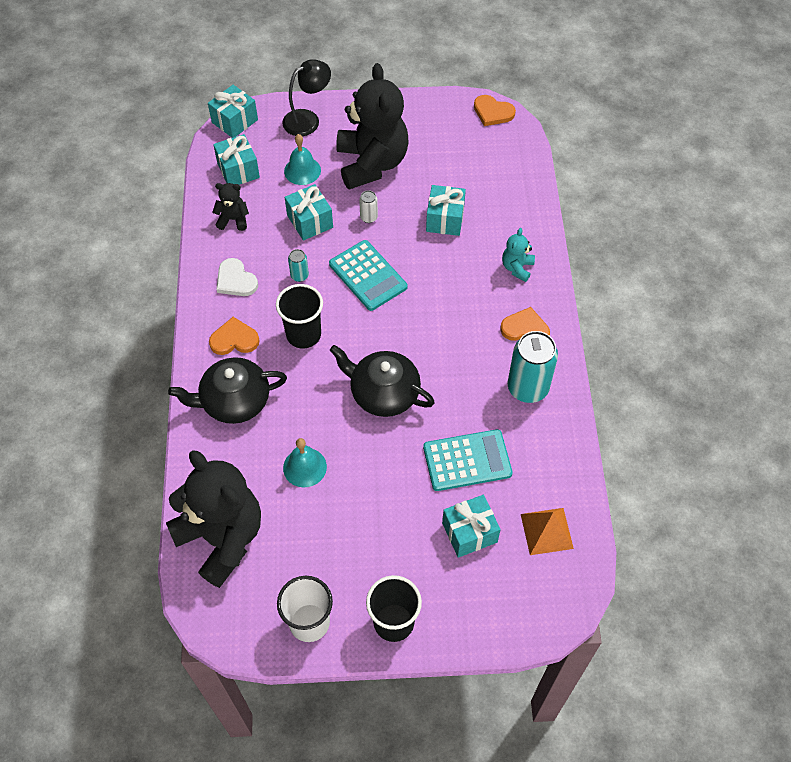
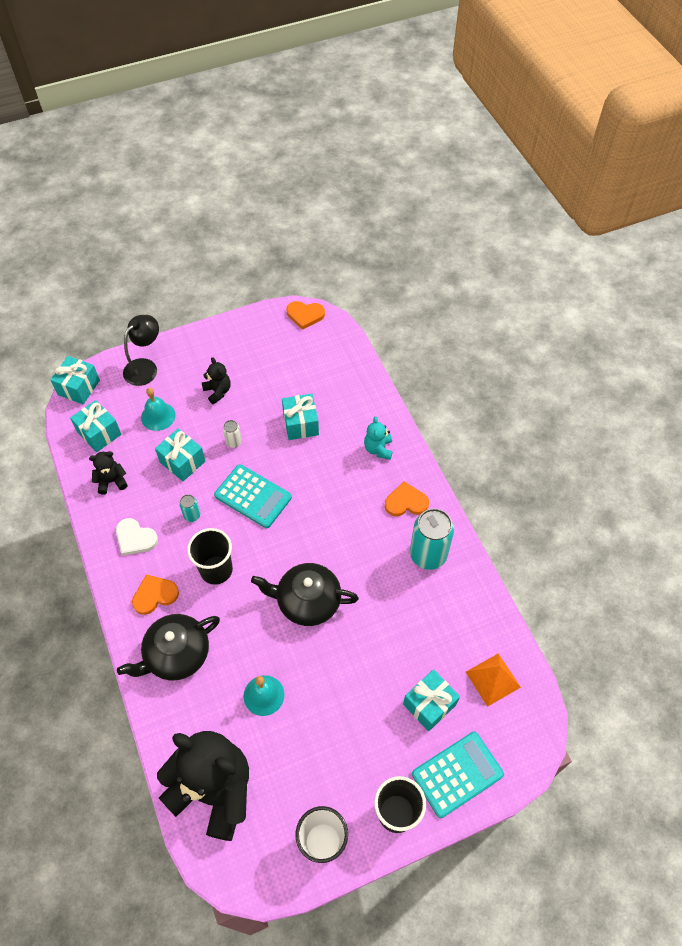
camera: 20 degrees left, 0 degrees up
(372, 163) = (218, 391): black teddy bear -> black teddy bear, size x0.43
(467, 460) = (402, 639): turquoise calculator -> turquoise calculator (457, 774)

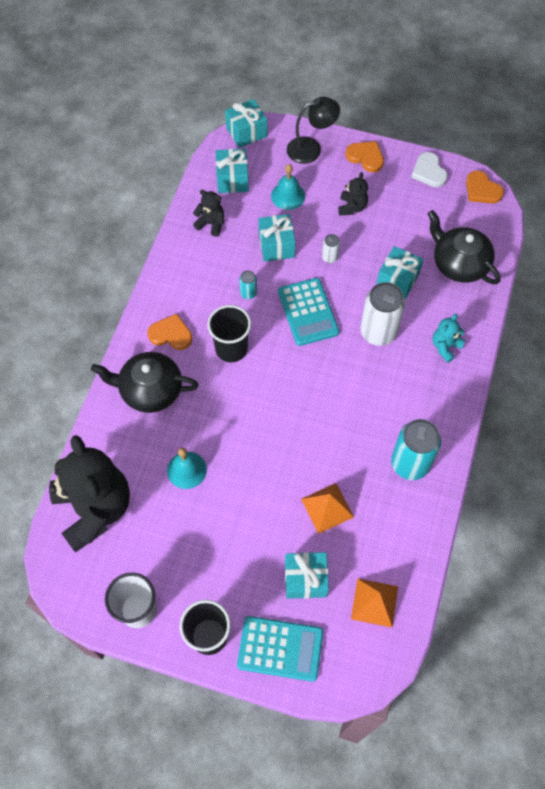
camera: 40 degrees right, 5 degrees up
(135, 538) = (192, 280): white heart -> white heart (429, 172)
(307, 601) = (280, 425): black teapot -> black teapot (459, 264)
(320, 473) = (378, 332): none -> white can
(398, 636) = (327, 507): none -> orange pyramid
(406, 502) = (430, 407): orange heart -> orange heart (365, 157)

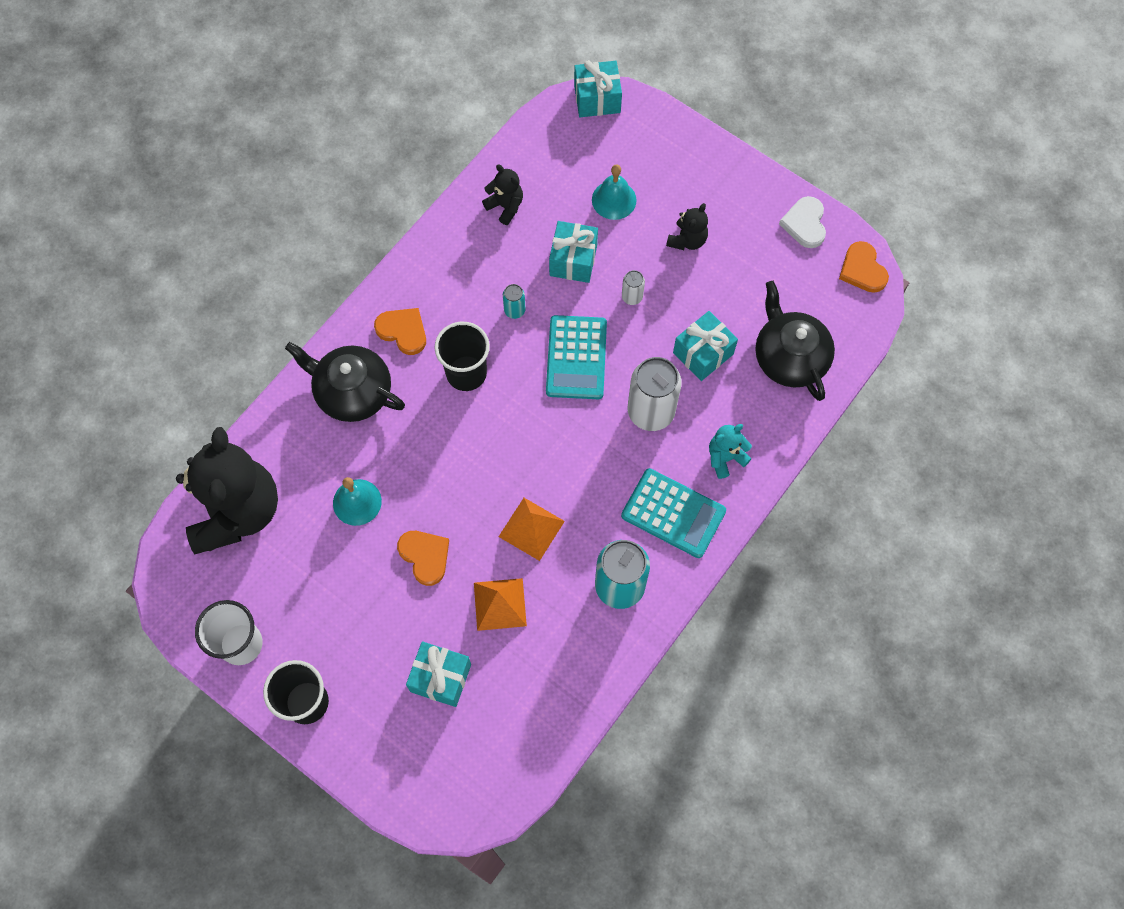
camera: 20 degrees right, 5 degrees up
(232, 179) = (554, 156): turquoise gift -> none
(280, 648) = (380, 745): turquoise calculator -> turquoise calculator (673, 513)
(311, 149) = (668, 146): black lamp -> none
(365, 157) = (733, 179): orange heart -> orange heart (425, 556)
(374, 602) = (508, 733): orange pyramid -> orange pyramid (531, 528)

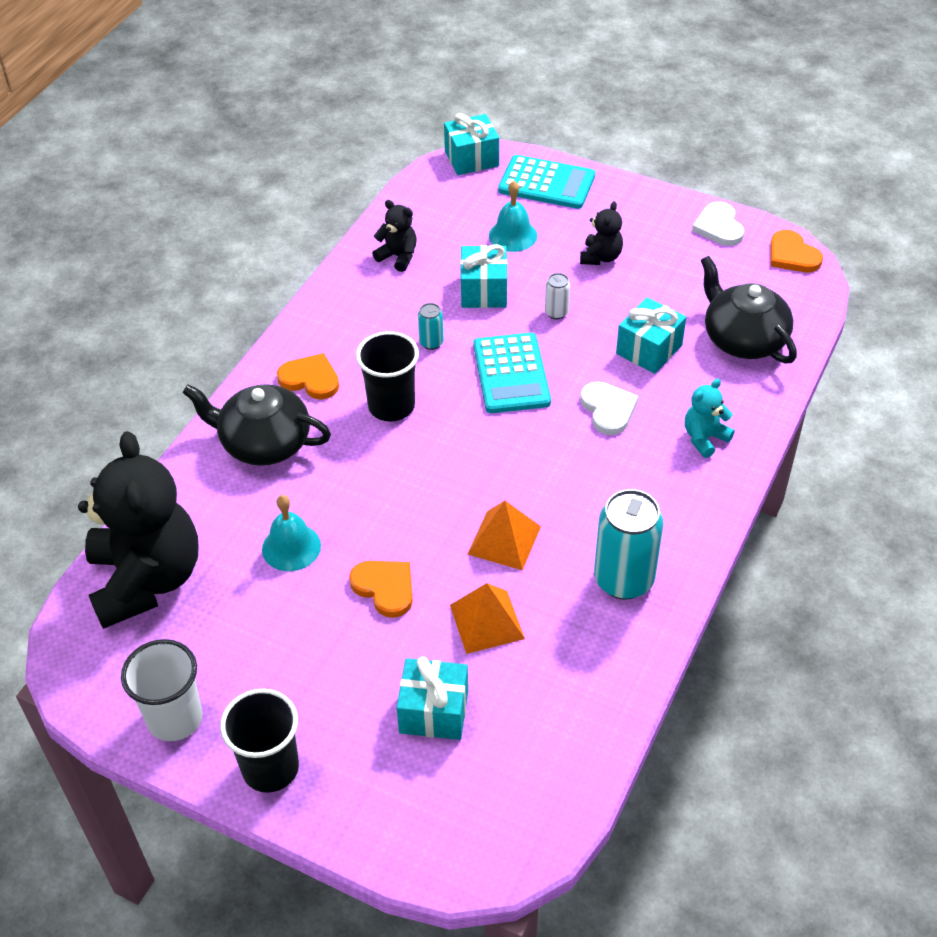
camera: 10 degrees left, 20 degrees down
(651, 412) = (608, 409): white can -> white heart
(673, 513) = (663, 499): turquoise calculator -> turquoise calculator (546, 183)

